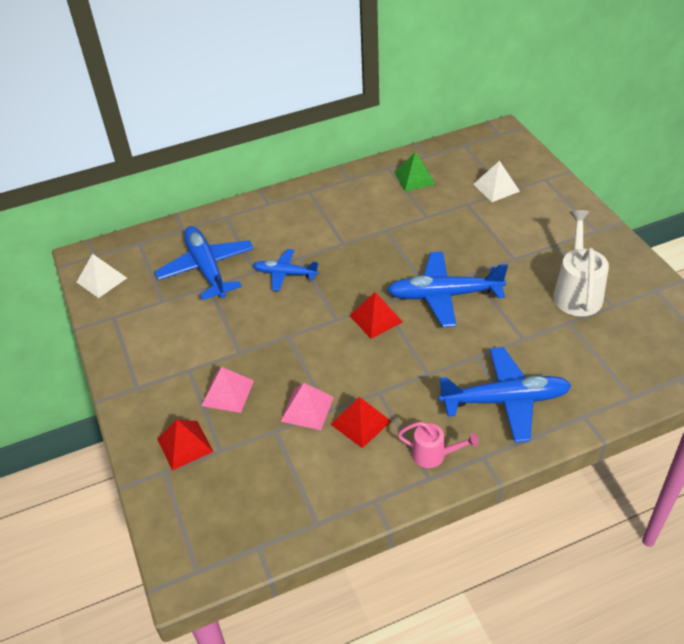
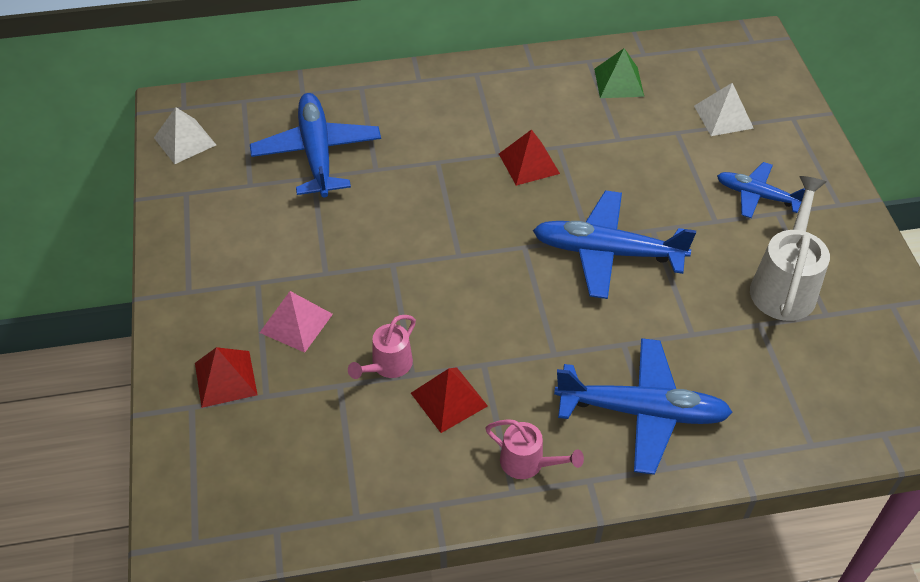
camera: 10 degrees right, 5 degrees up
(285, 274) = (413, 180): blue plane -> blue plane (757, 196)
(307, 409) = (387, 366): pink pyramid -> pink watering can
(376, 318) = (509, 265): red pyramid -> red pyramid (529, 163)

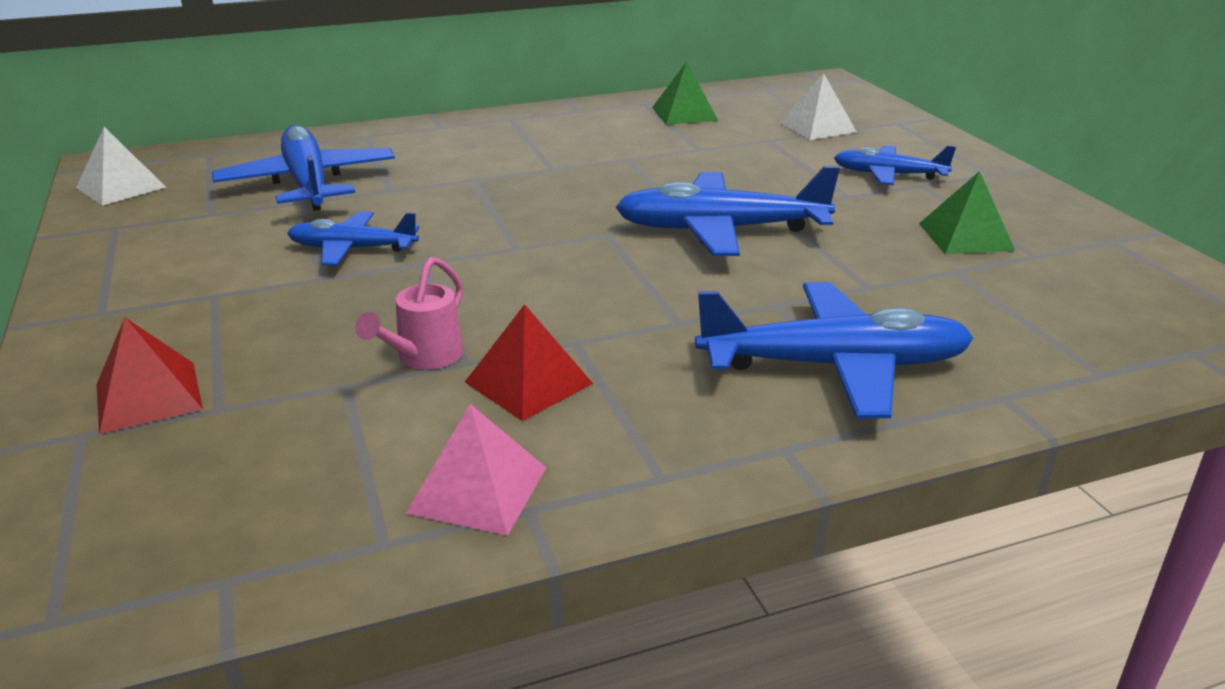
camera: 10 degrees left, 20 degrees down
(296, 323) = (274, 328): pink pyramid -> pink pyramid (478, 490)
(347, 241) = (353, 249): none -> blue plane
(528, 463) = (677, 440): pink watering can -> none
(529, 163) = (593, 172): red pyramid -> none
(784, 285) = (966, 236): white watering can -> green pyramid

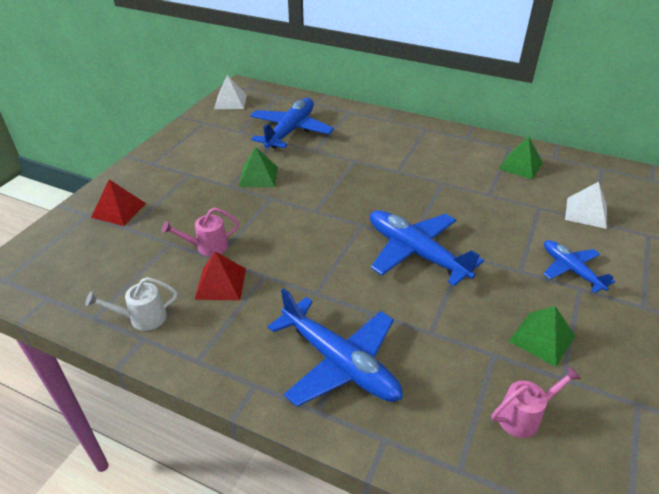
camera: 45 degrees right, 10 degrees up
(353, 249) = (258, 176): blue plane -> green pyramid
(478, 490) = (142, 318): pink pyramid -> white watering can
(1064, 300) = (524, 416): none -> pink watering can

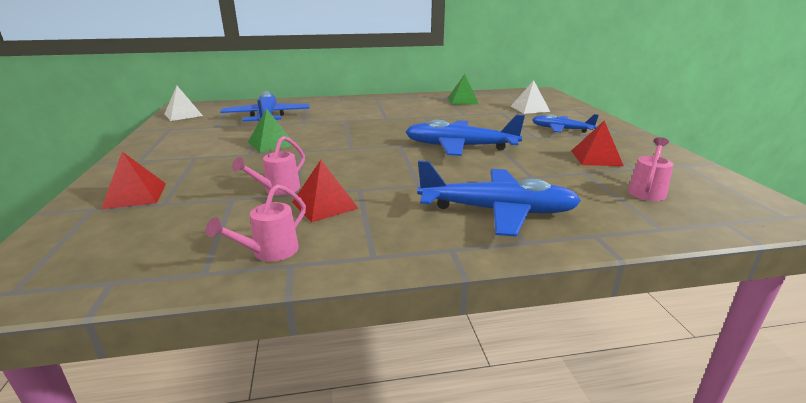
camera: 35 degrees left, 15 degrees down
(142, 318) = (269, 252): white watering can -> pink watering can
(542, 338) = (596, 158): green pyramid -> red pyramid

